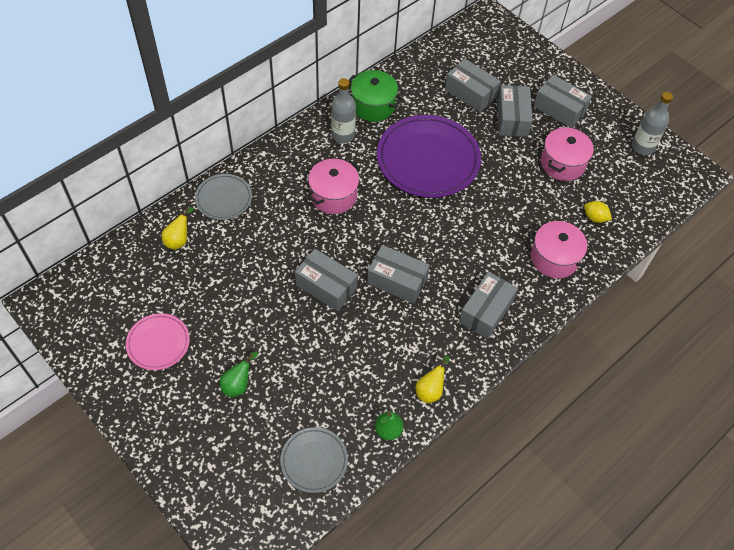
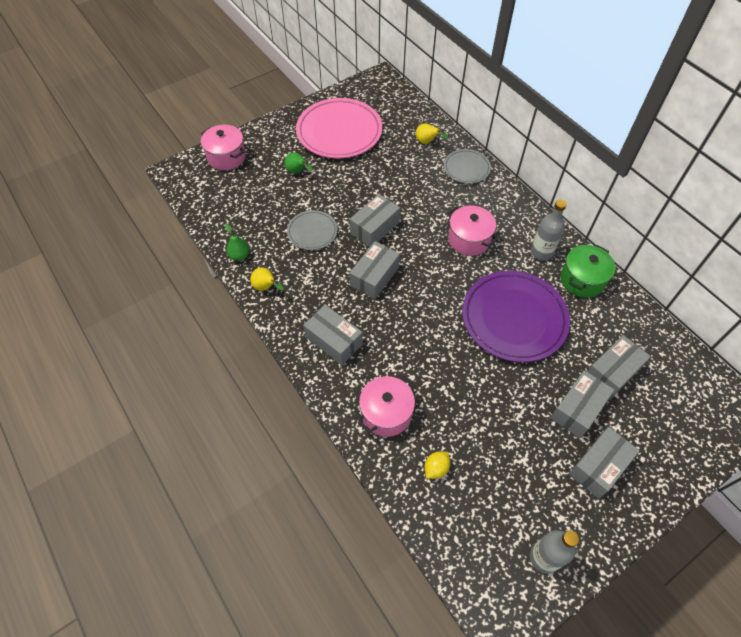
camera: 100 degrees right, 0 degrees up
(158, 343) = (339, 132): pink plate -> pink plate, size x1.91
(314, 461) = (228, 210): grey plate -> grey plate (312, 232)
(512, 118) = (578, 409): grey box -> grey box turned 60 degrees counterclockwise
(562, 164) = (513, 451): pink pot -> pink pot (226, 157)

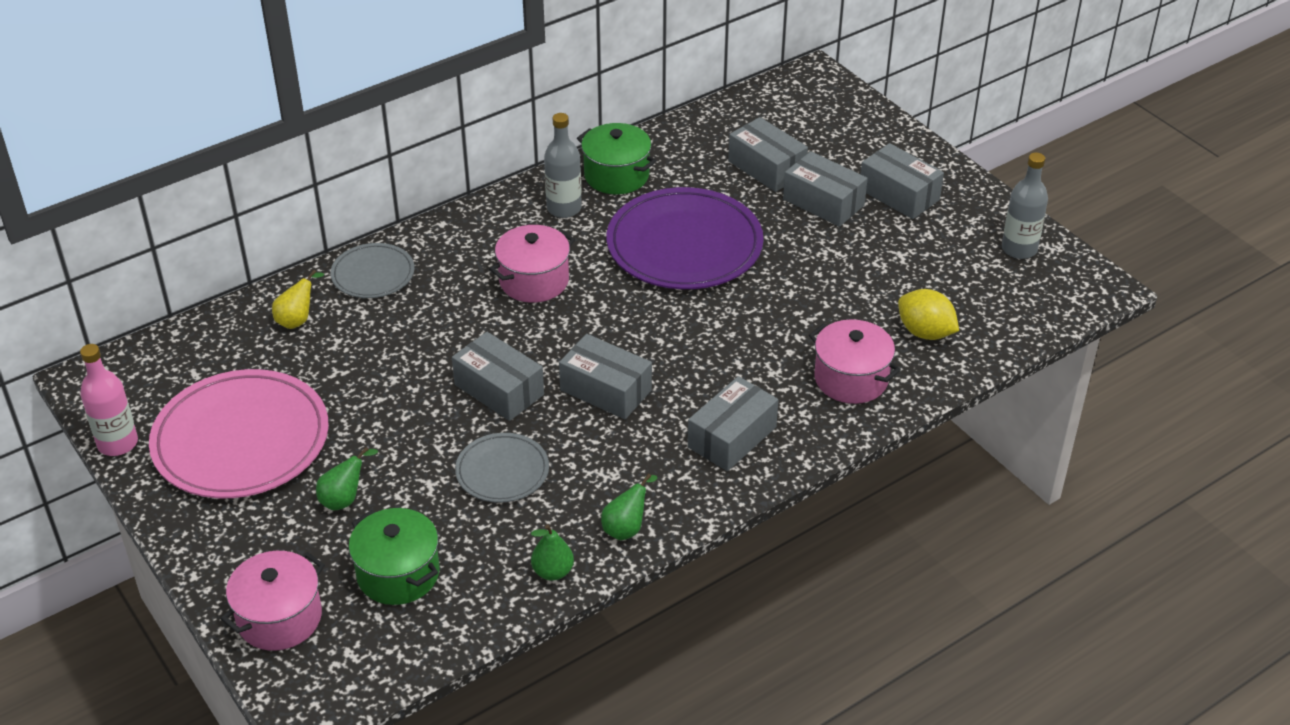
camera: 90 degrees left, 15 degrees down
(247, 195) = (398, 574): none -> green pot
(266, 287) = (626, 528): yellow pear -> green pear
(339, 92) = (117, 443): none -> pink bottle
(436, 468) = (925, 332): yellow lemon -> yellow lemon, size x1.53

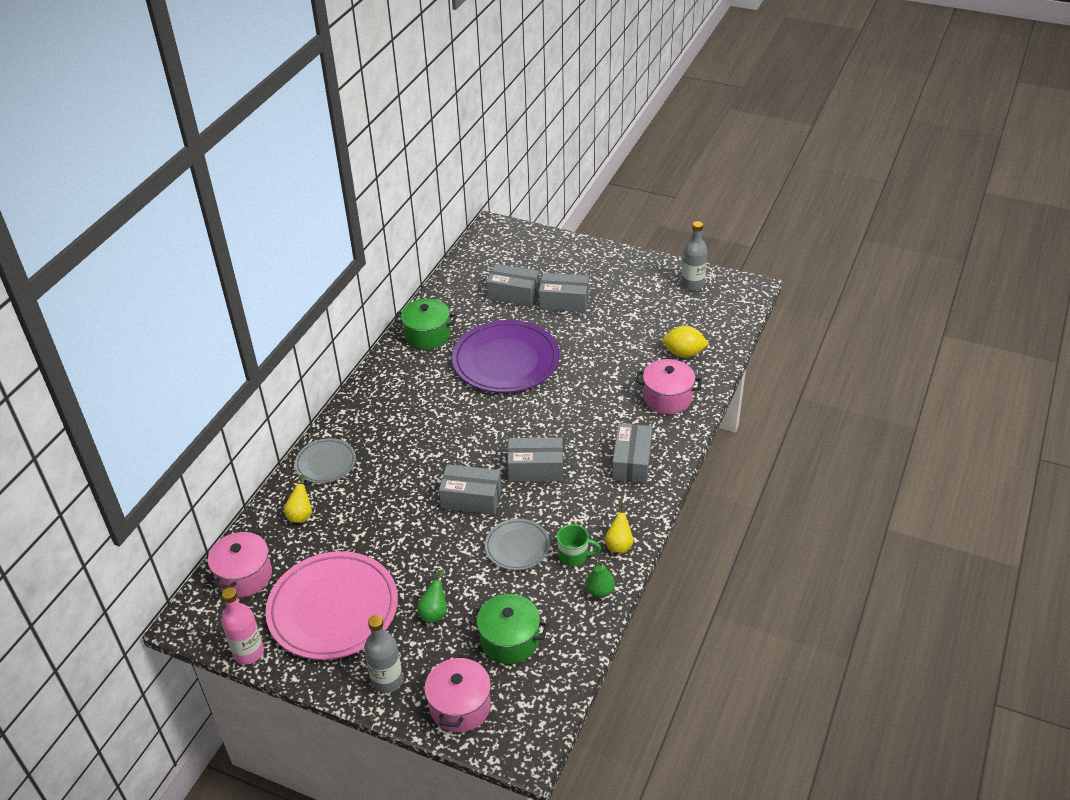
camera: 30 degrees left, 0 degrees up
(534, 281) = (433, 422): pink pot -> pink pot (244, 576)
(559, 515) = (574, 556): none -> green mug
(564, 208) = (412, 369): grey bottle -> grey bottle (387, 680)
(626, 528) = (619, 544): green pear -> yellow pear
(899, 194) = (602, 279): grey box -> none

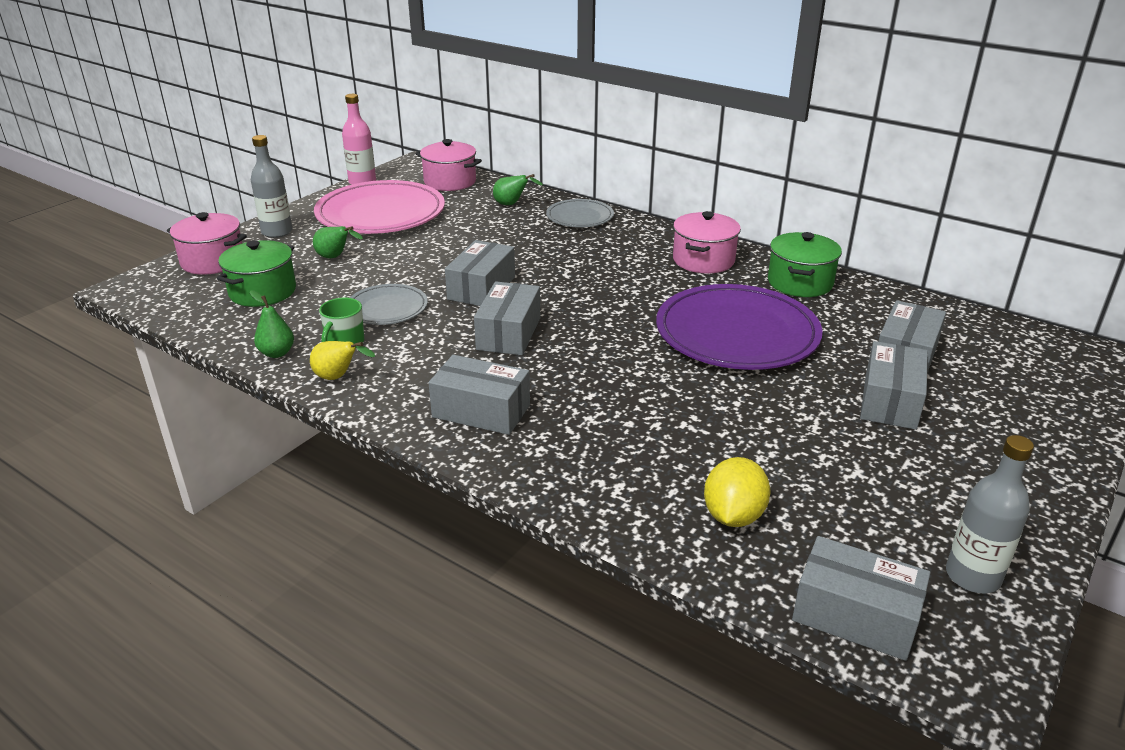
camera: 100 degrees right, 10 degrees down
(301, 514) = (512, 204): yellow pear -> green pear
(667, 398) = (613, 472): pink pot -> pink pot (703, 260)
(732, 316) = (855, 615): none -> grey box

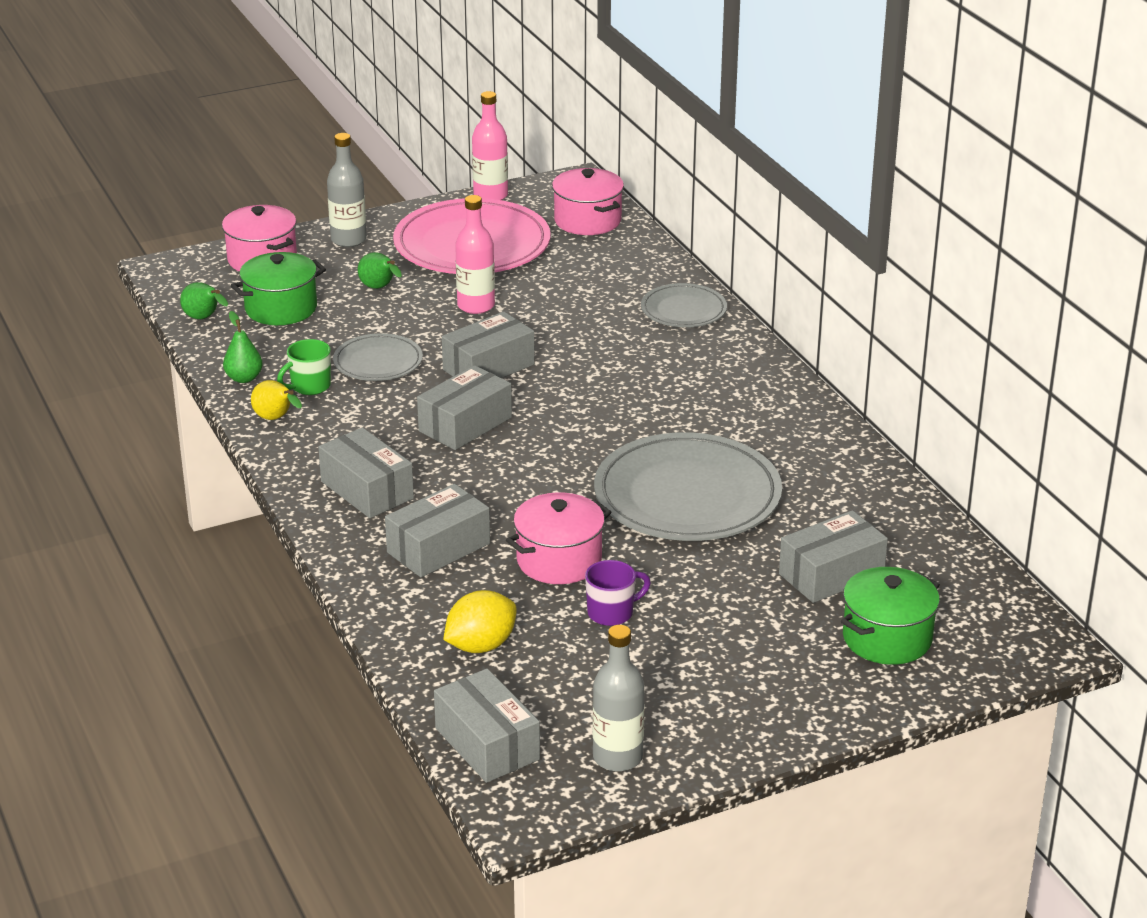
camera: 30 degrees right, 0 degrees up
(426, 250) = (476, 306): none -> pink bottle
(512, 204) = (625, 272): green pear -> green pear (204, 318)
(703, 260) = (757, 405): pink pot -> pink pot (559, 560)
(737, 334) = (687, 496): purple plate -> grey plate
(799, 443) = (612, 613): none -> purple mug
(800, 283) = (830, 463): green pot -> green pot (887, 638)
(890, 401) = (751, 608): grey box -> grey box (438, 548)

